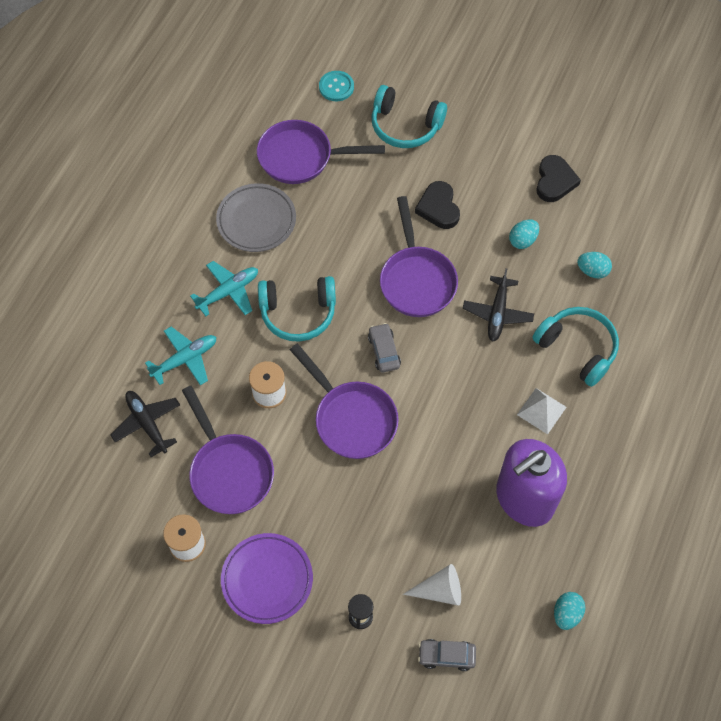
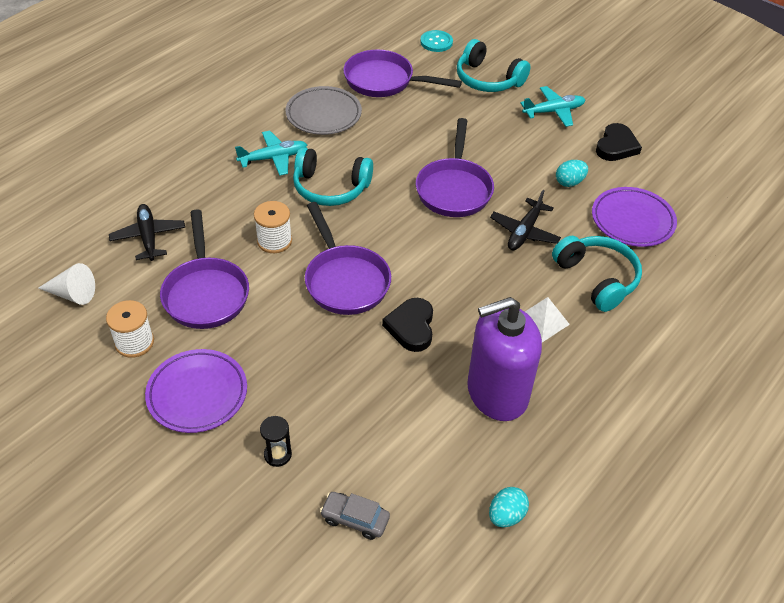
camera: 15 degrees right, 15 degrees down
(185, 359) = (209, 197): turquoise plane -> turquoise plane (553, 111)
(384, 351) = (400, 235): grey car -> none
(438, 208) = (496, 141): black heart -> black heart (411, 327)
(439, 591) = (373, 453): white cone -> white cone (72, 294)
(592, 271) = (632, 221): turquoise egg -> purple plate

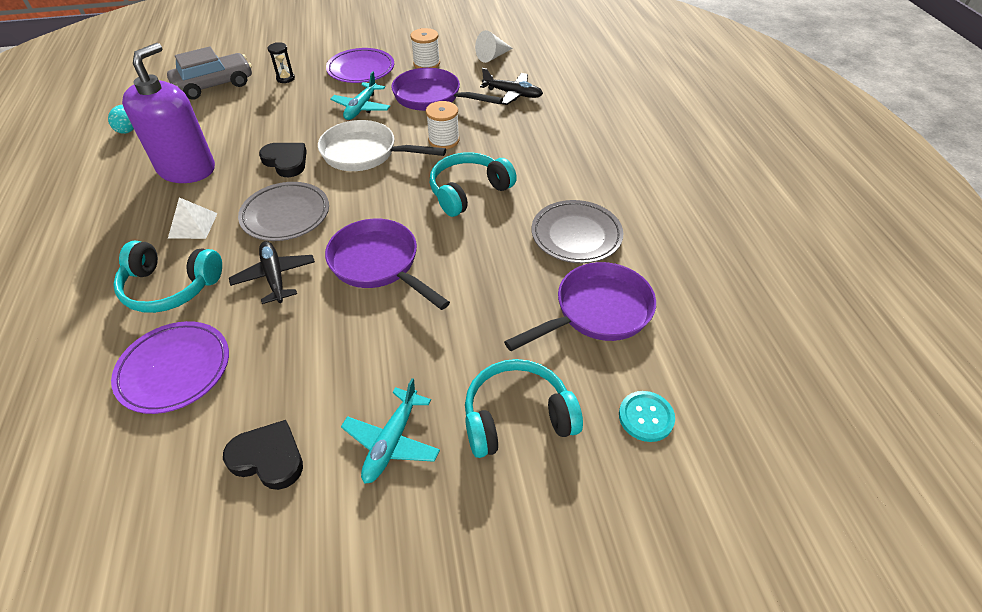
camera: 130 degrees right, 0 degrees up
(274, 158) = (540, 178): turquoise plane -> turquoise plane (361, 108)
(345, 280) = (365, 153): purple pan -> white pan
(355, 519) = (214, 85): grey car -> grey car, size x1.83
(468, 273) = (286, 215): none -> grey plate
(569, 182) = (280, 359): turquoise egg -> none
(616, 146) = (268, 458): black heart -> black heart turned 135 degrees clockwise

